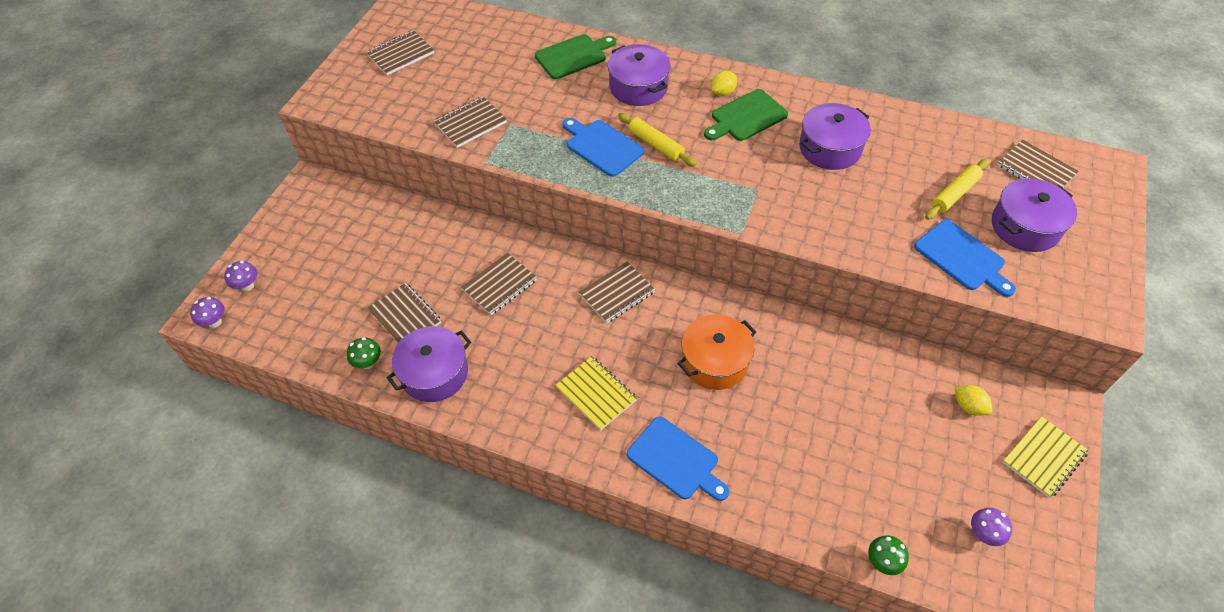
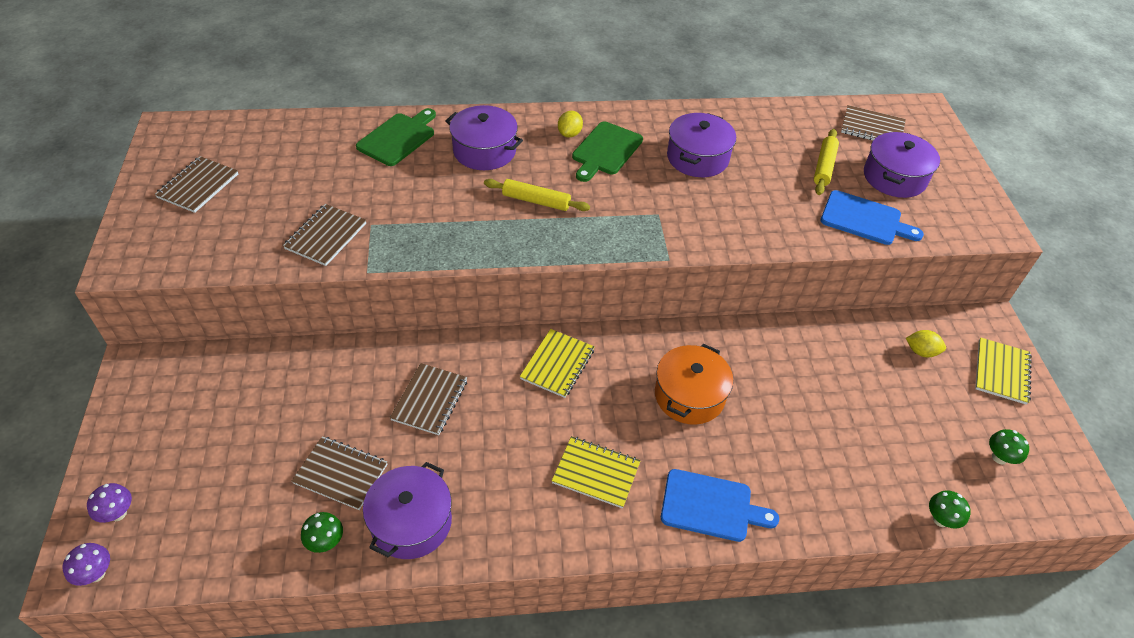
camera: 30 degrees left, 5 degrees down
(602, 146) = (483, 218): blue cutting board -> none
(617, 293) = (557, 364): brown notebook -> yellow notebook
(983, 534) = (999, 457): purple mushroom -> green mushroom

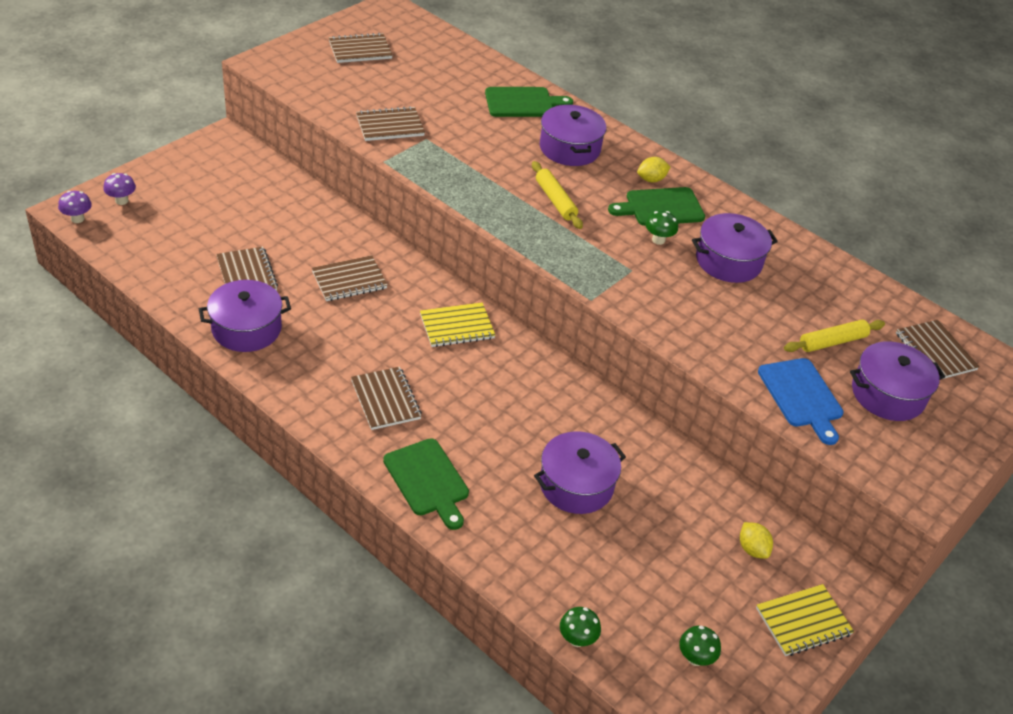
camera: 45 degrees right, 5 degrees down
(326, 542) = (192, 298): green mushroom -> green mushroom (658, 240)
(596, 473) = (385, 400): yellow notebook -> brown notebook
(689, 395) = (517, 416): orange pot -> none
(711, 506) = (428, 480): blue cutting board -> green cutting board
(789, 409) = (576, 485): none -> purple pot

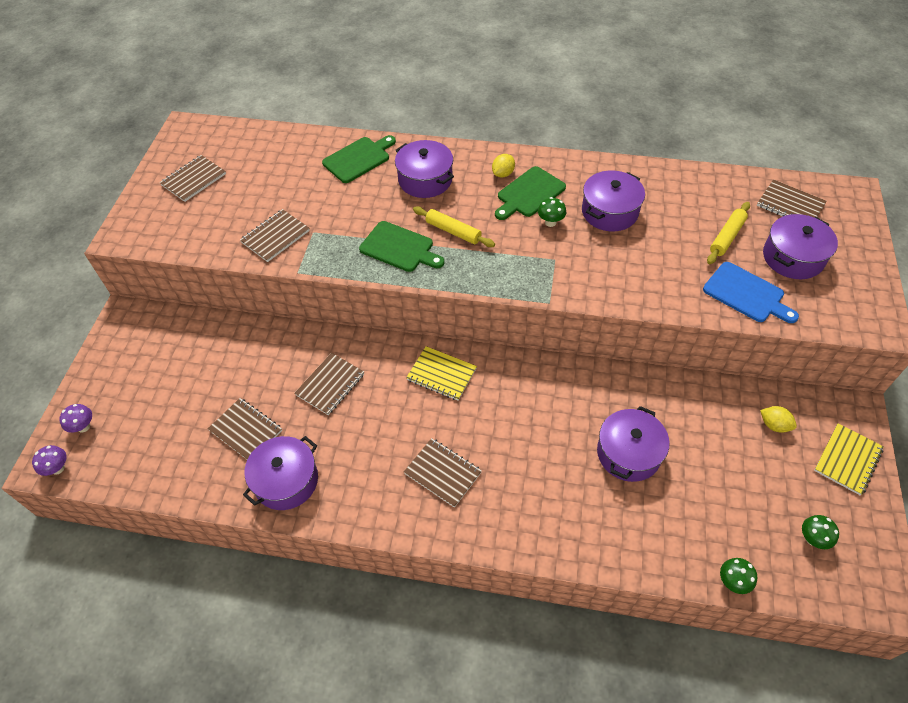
camera: 25 degrees left, 10 degrees up
(428, 480) = (529, 522): green cutting board -> green cutting board (399, 248)
(457, 326) = (441, 374): yellow notebook -> yellow notebook turned 75 degrees clockwise

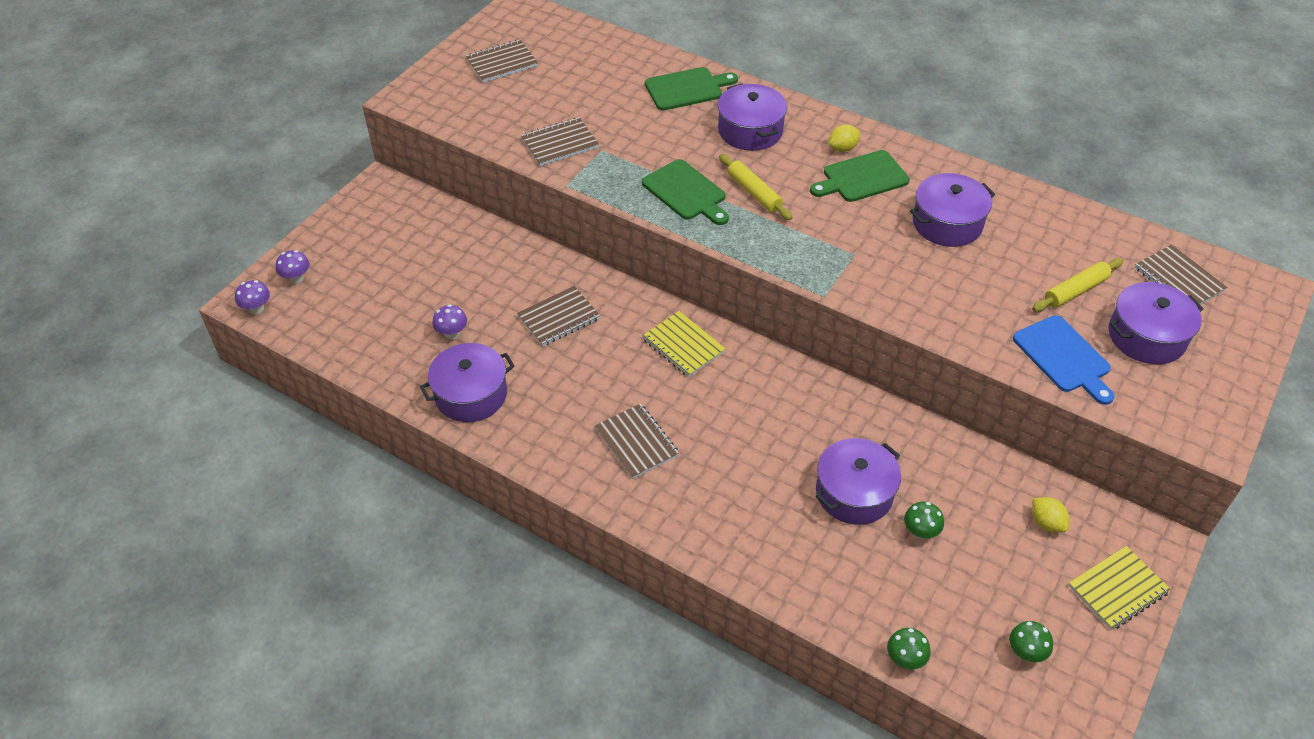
camera: 20 degrees right, 5 degrees down
(246, 430) = (452, 334): brown notebook -> purple mushroom
(550, 222) = (870, 215): green mushroom -> green mushroom (920, 532)

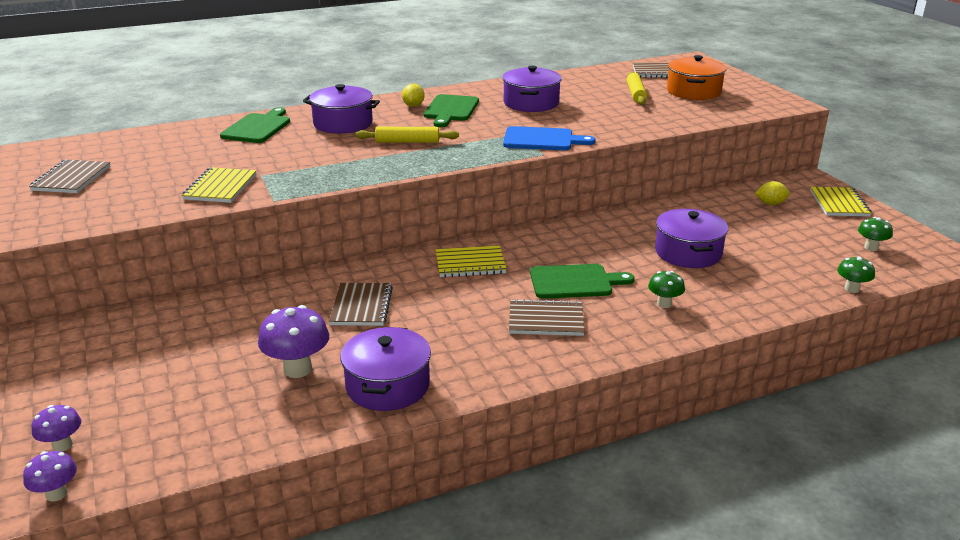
camera: 55 degrees left, 20 degrees down
(452, 334) = (297, 369): purple mushroom -> purple mushroom, size x1.71
(560, 143) = (220, 187): brown notebook -> yellow notebook
(686, 192) = (366, 162): green cutting board -> green cutting board (575, 282)
(920, 532) = (744, 243): green mushroom -> green mushroom (664, 304)
(1064, 357) = (686, 113): blue cutting board -> blue cutting board (542, 139)
(1146, 336) = (693, 91): purple pot -> orange pot

